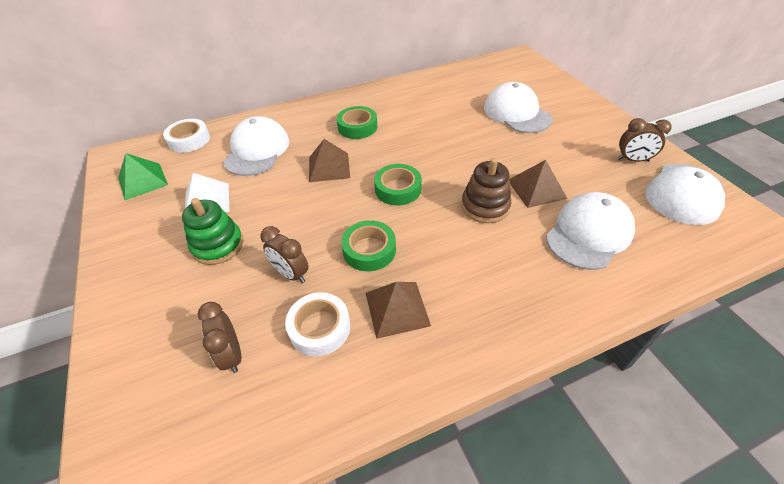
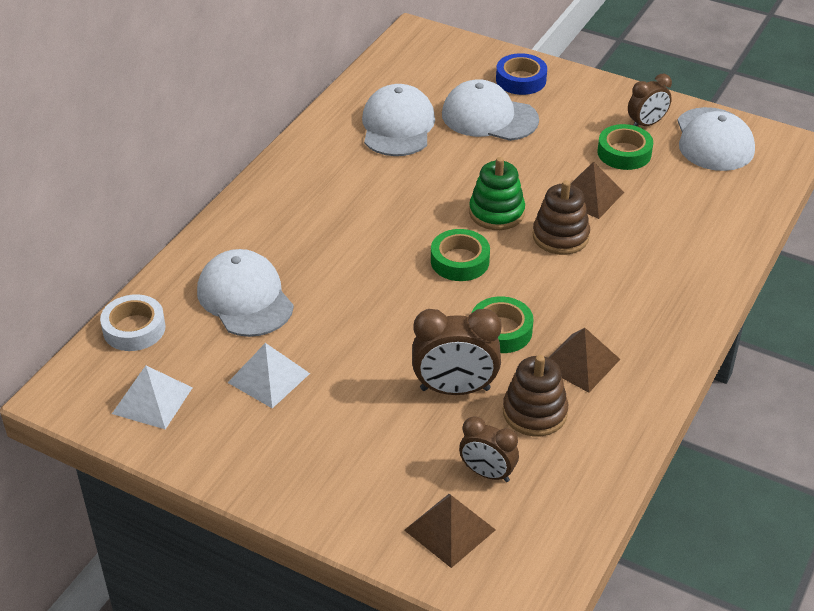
camera: 40 degrees left, 5 degrees down
(142, 181) = (152, 400): green pyramid -> white pyramid
(218, 245) = (347, 408): green stacking toy -> green stacking toy (496, 213)
(291, 274) = (455, 389): brown clock -> brown clock, size x1.57
(319, 328) = (534, 412): white tape -> brown stacking toy
(329, 167) = (357, 274): brown pyramid -> brown pyramid (450, 529)
(357, 127) = (330, 214): green tape -> green tape (624, 153)
(562, 100) = (521, 80): none -> blue tape
(588, 233) = (669, 217): white cap -> white cap (397, 126)

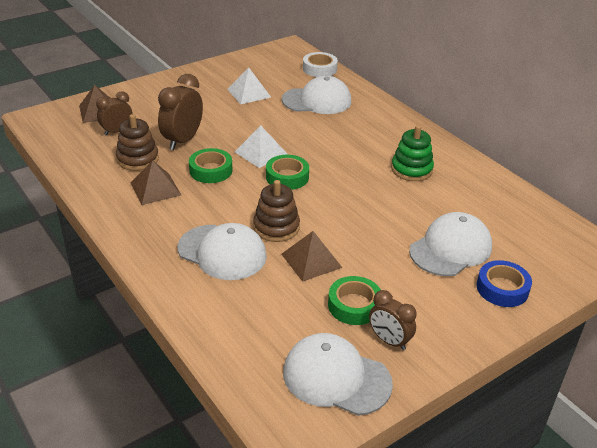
camera: 115 degrees right, 5 degrees down
(152, 400) = (264, 64): white pyramid -> white pyramid (260, 153)
(397, 126) = (461, 200): white cap -> white cap (222, 252)
(496, 213) = (325, 209): green stacking toy -> green stacking toy (411, 169)
(646, 124) = (389, 341): brown clock -> brown clock turned 45 degrees counterclockwise

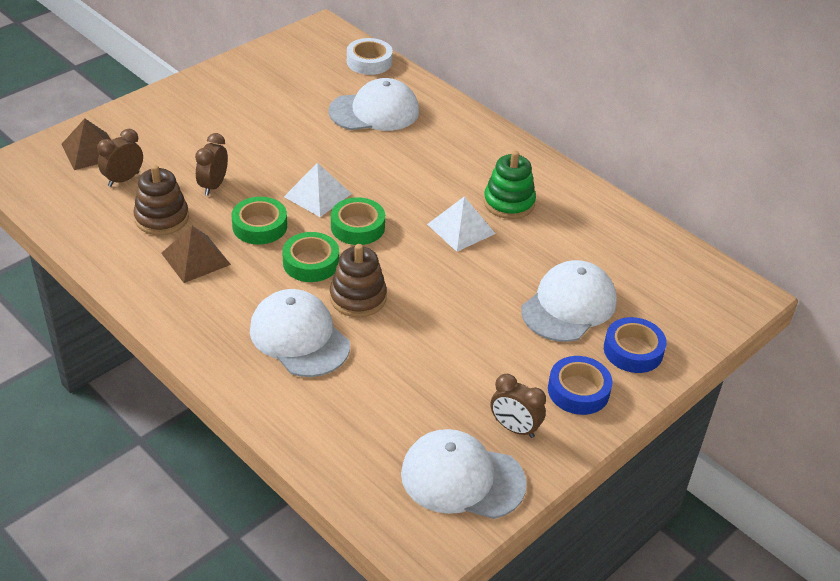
camera: 10 degrees left, 5 degrees up
(182, 140) = (213, 186): brown clock -> brown clock, size x0.64
(222, 252) = (299, 337): white cap -> white cap turned 150 degrees counterclockwise
(249, 93) = (283, 106): white pyramid -> white pyramid (461, 229)
(311, 260) = (408, 337): brown pyramid -> none
(354, 305) = (468, 389): green tape -> green tape (311, 262)
(450, 316) = (578, 391): none -> blue tape

